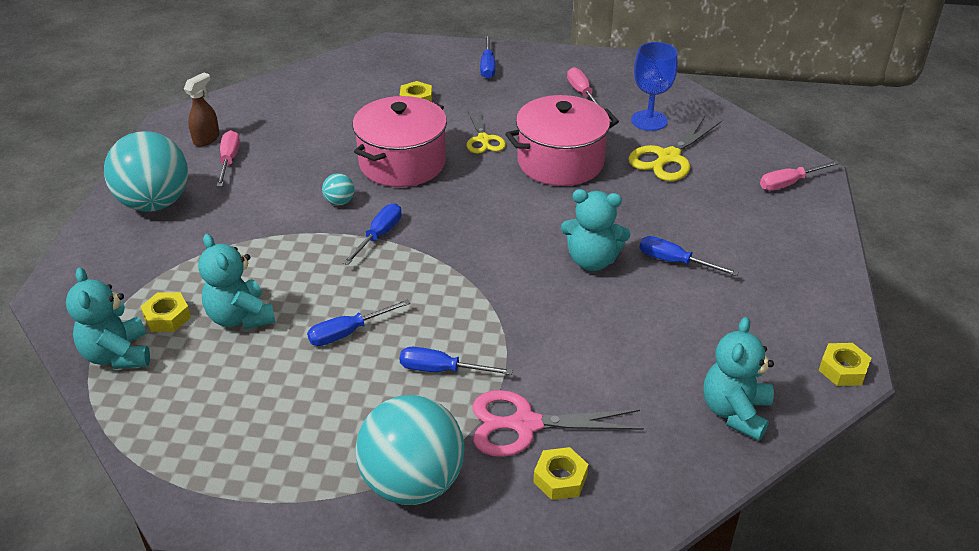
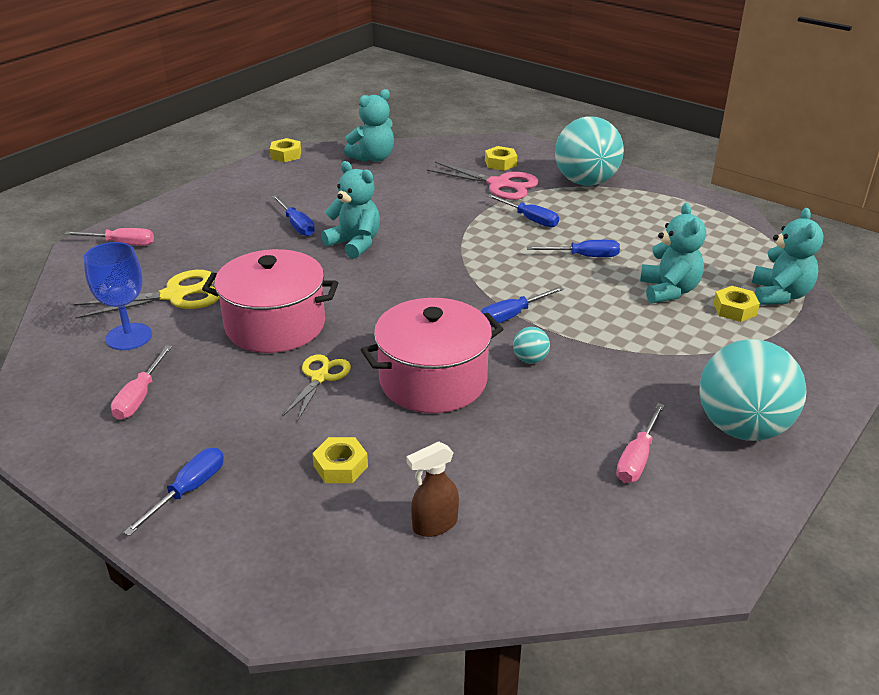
camera: 150 degrees left, 5 degrees down
(207, 139) = (660, 507): brown spray bottle -> brown spray bottle (434, 525)

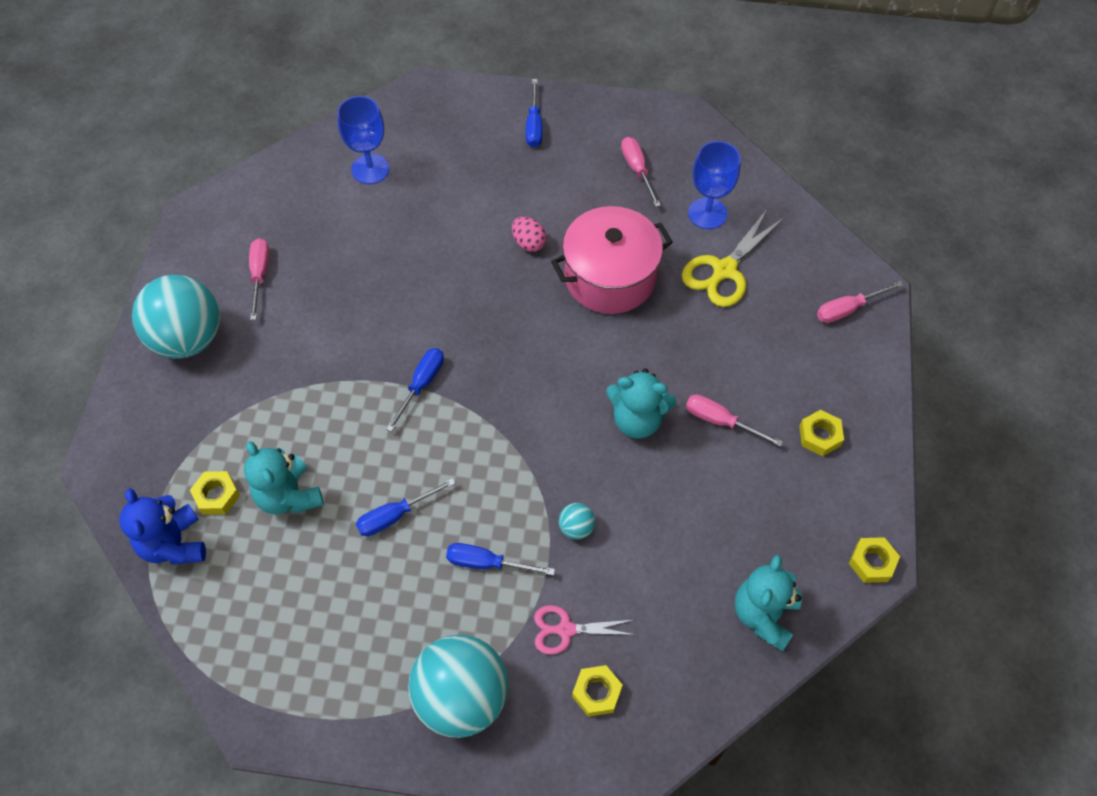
camera: 150 degrees right, 25 degrees up
(296, 225) = (720, 421): blue screwdriver -> pink screwdriver
(320, 377) = (529, 243): yellow scissors -> pink egg
(340, 466) = (456, 181): yellow nut -> yellow nut (819, 436)
(433, 380) = (443, 279): pink pot -> none
(434, 525) = (370, 169): brown spray bottle -> blue goblet
(499, 184) = (566, 629): pink scissors -> pink scissors, size x0.64
(530, 359) = (379, 336): turquoise ball -> turquoise ball (576, 528)
(779, 295) = (174, 544): turquoise teddy bear -> blue teddy bear

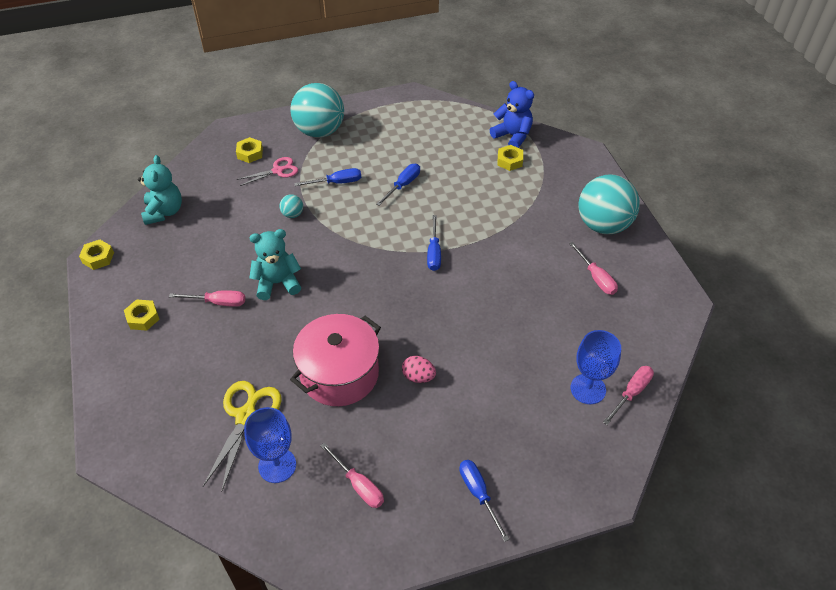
camera: 155 degrees right, 10 degrees down
(289, 496) = (470, 174): turquoise teddy bear -> none
(848, 309) = (131, 422): pink screwdriver -> pink screwdriver (631, 393)

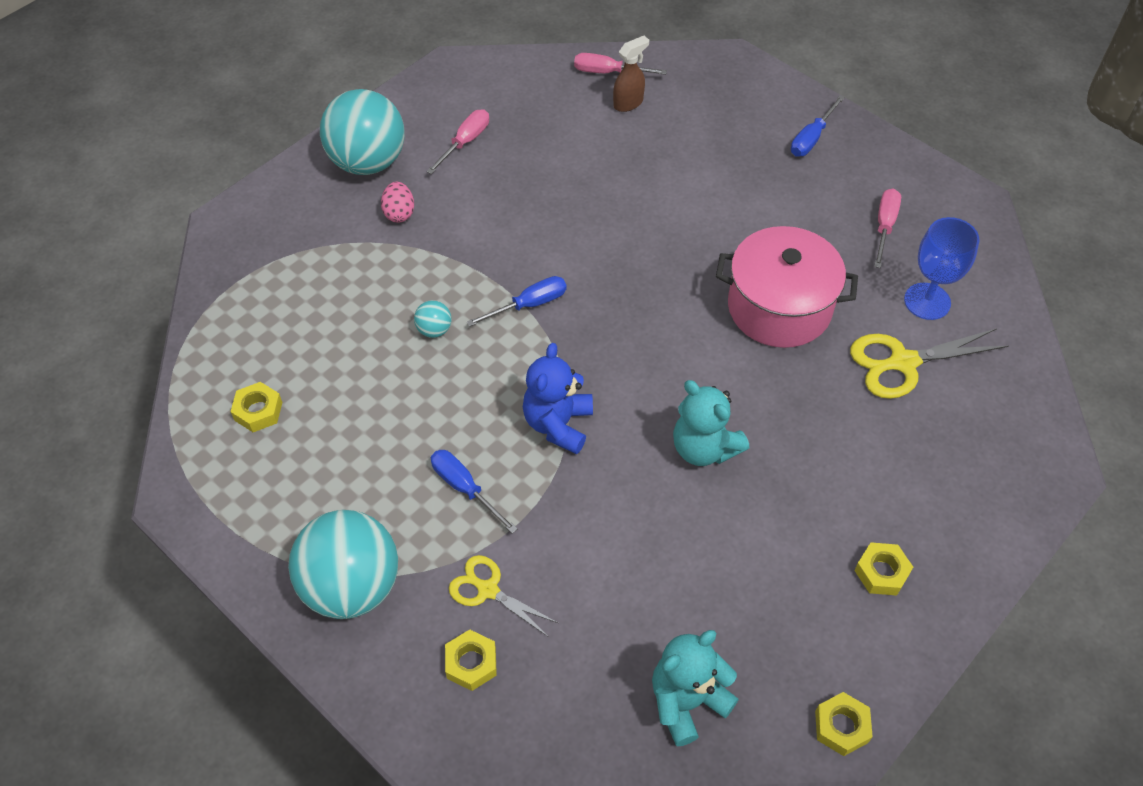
camera: 120 degrees left, 5 degrees up
(218, 302) = (787, 498): pink screwdriver -> none
(278, 171) = (488, 590): pink scissors -> yellow scissors
(292, 214) = (569, 508): turquoise ball -> turquoise ball (434, 330)
(403, 185) = (419, 400): blue screwdriver -> none
(418, 377) = (724, 237): pink egg -> pink egg (399, 213)
(509, 161) = (291, 297): yellow nut -> yellow nut (258, 411)
(512, 136) = (228, 316): blue teddy bear -> blue teddy bear (558, 424)
(588, 389) = (628, 103): blue goblet -> brown spray bottle

